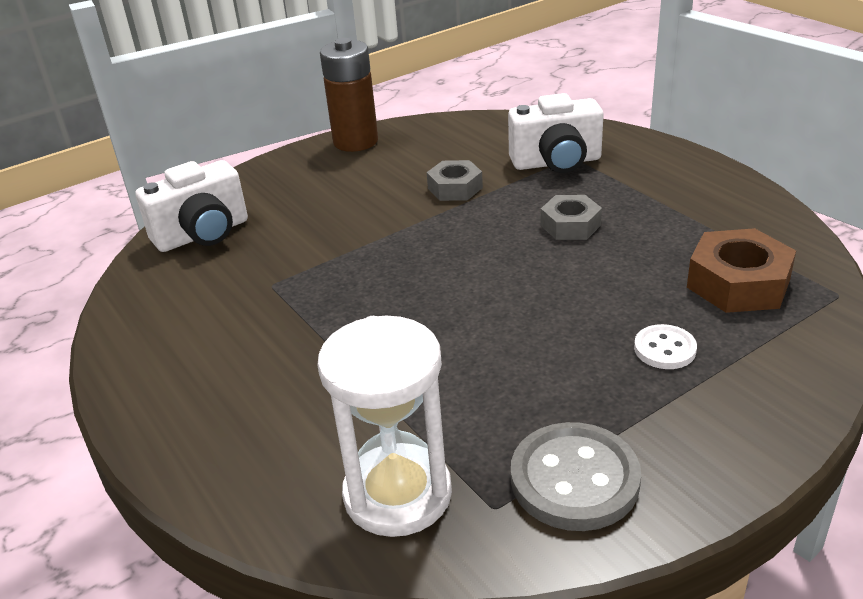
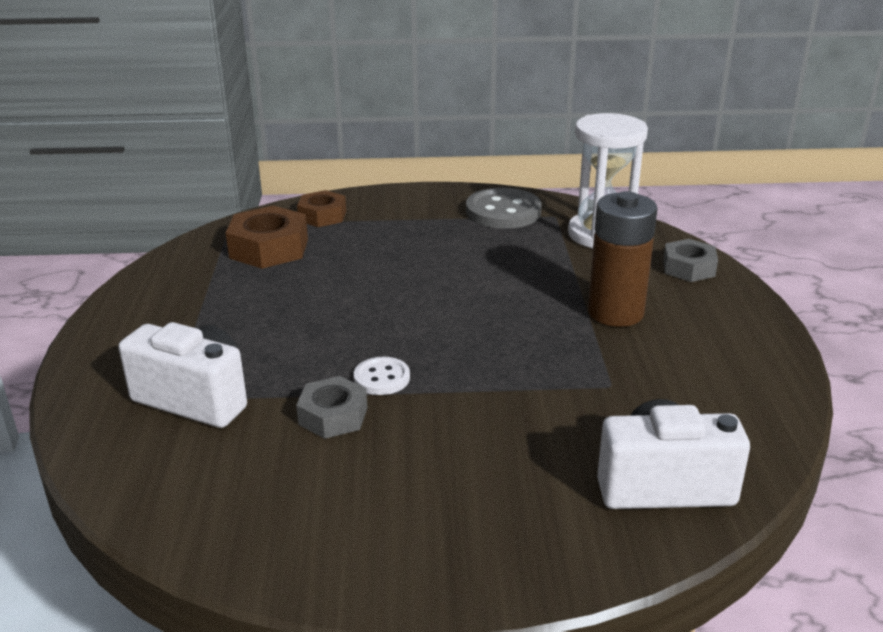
camera: 150 degrees left, 5 degrees down
(355, 141) = (353, 570): brown battery -> brown battery (615, 313)
(570, 225) = (297, 329): grey nut -> grey nut (688, 268)
(664, 349) = (374, 237): white button -> white button (382, 378)
(774, 353) = (322, 216): none -> brown nut

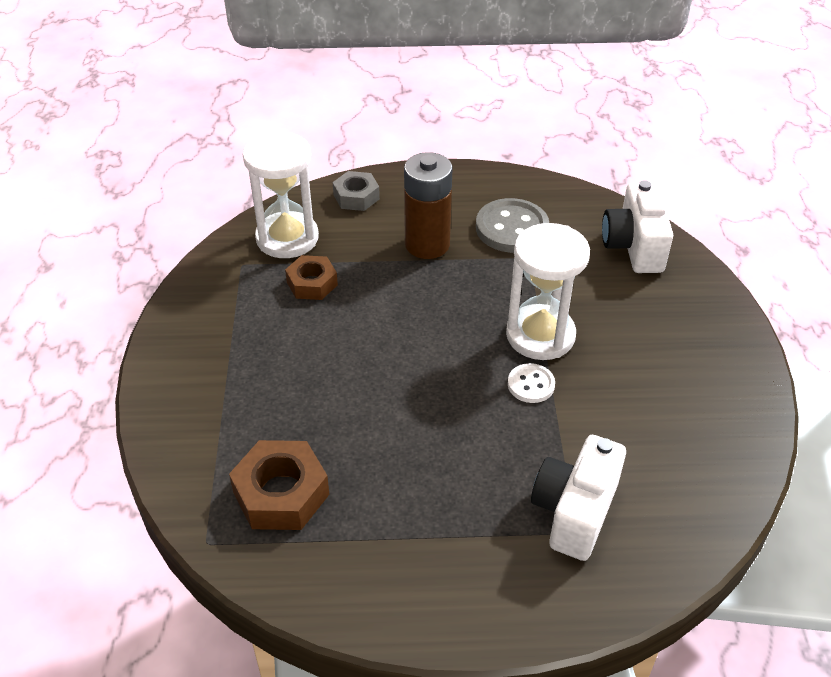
camera: 90 degrees left, 15 degrees up
(322, 216) = (203, 451): brown nut -> brown nut (312, 283)
(333, 416) = (586, 412): grey nut -> none
(463, 388) = (540, 335): none -> white hourglass
(503, 211) = (224, 300): grey button -> grey button (512, 228)

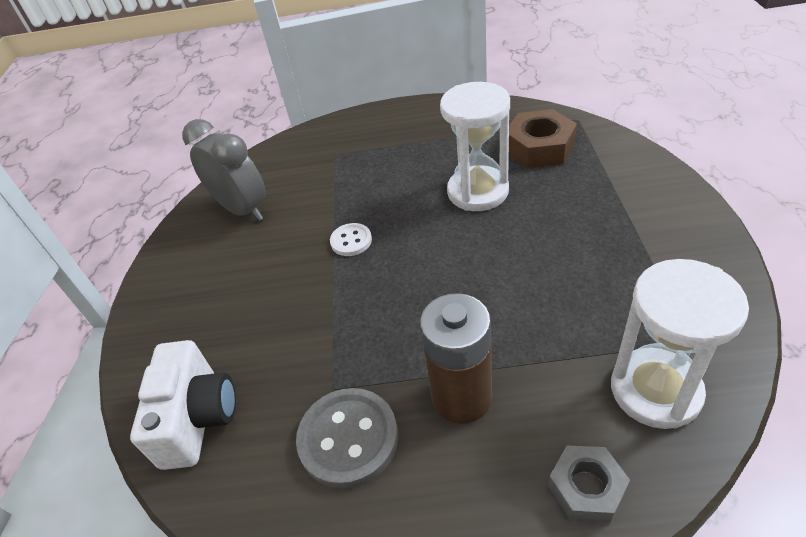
camera: 175 degrees left, 0 degrees up
(312, 283) = (590, 323): brown nut -> none
(540, 335) = (335, 287): white hourglass -> white hourglass (477, 191)
(574, 512) = (333, 163): white camera -> none
(683, 448) = (243, 209): none -> grey clock

